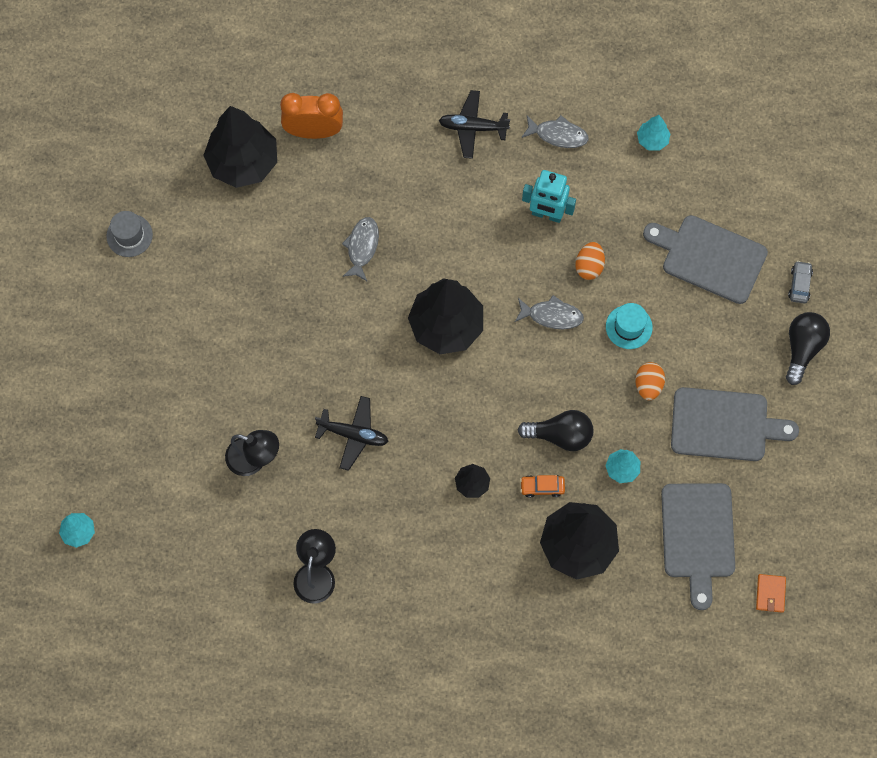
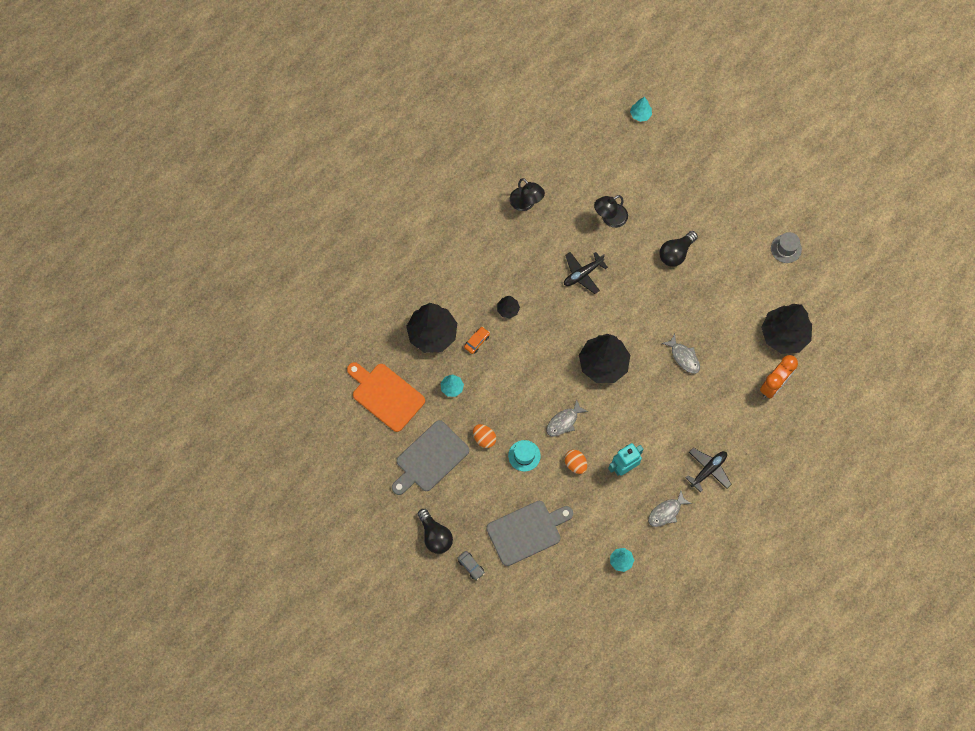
camera: 130 degrees right, 0 degrees up
(560, 435) = (496, 372): black light bulb -> black light bulb (676, 253)
(698, 536) = (386, 395): grey cutting board -> orange cutting board
(770, 593) = (327, 405): orange wallet -> none

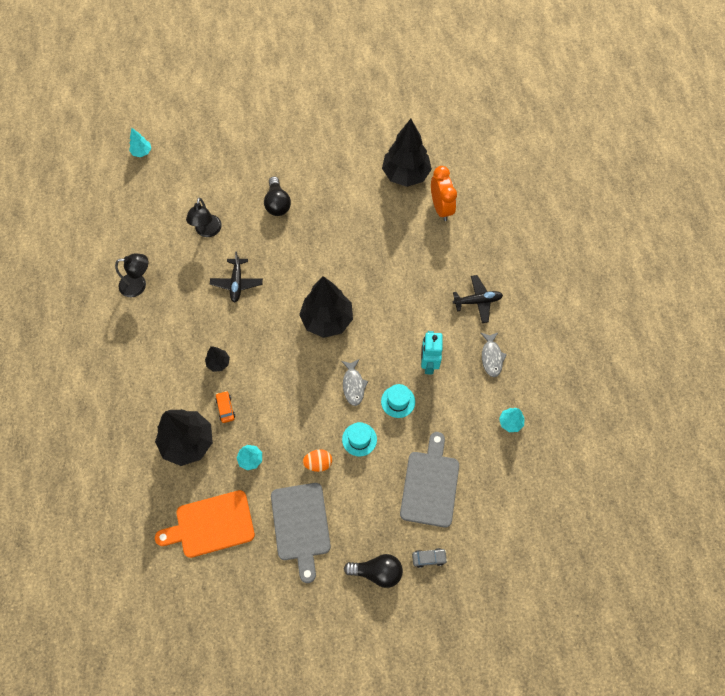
camera: 55 degrees left, 5 degrees down
(575, 464) = (398, 401): orange egg -> turquoise hat
(683, 357) = (368, 255): grey fish -> none
(708, 470) = (477, 301): black plane -> black plane turned 90 degrees clockwise
(786, 248) = (337, 128): grey hat -> none

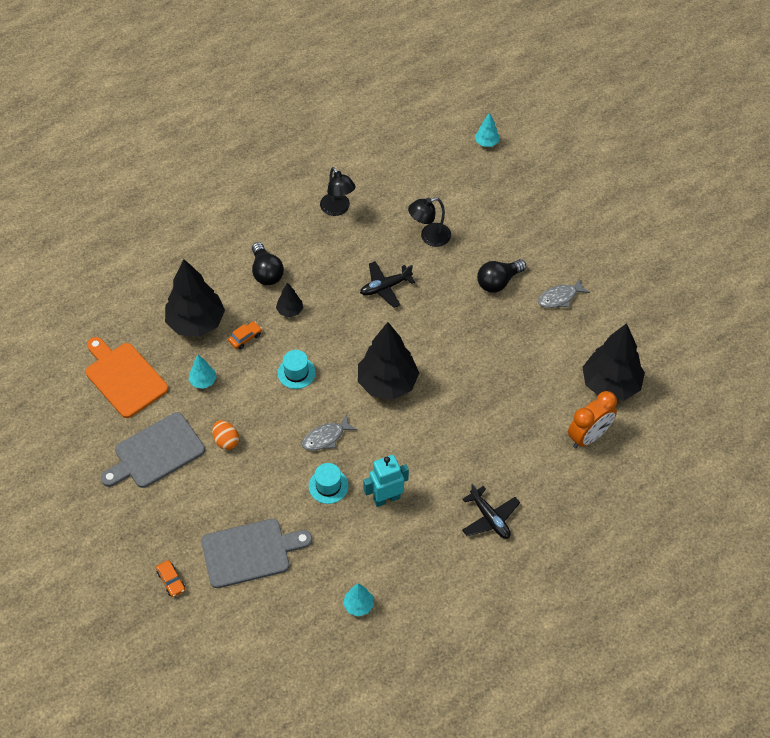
camera: 65 degrees right, 10 degrees down
(359, 439) = (269, 467): turquoise hat -> turquoise hat (296, 373)
(377, 572) = (137, 539): black light bulb -> black light bulb (266, 272)
(429, 558) = (171, 581): grey car -> orange car
(491, 357) = (427, 558): grey fish -> grey fish (560, 297)

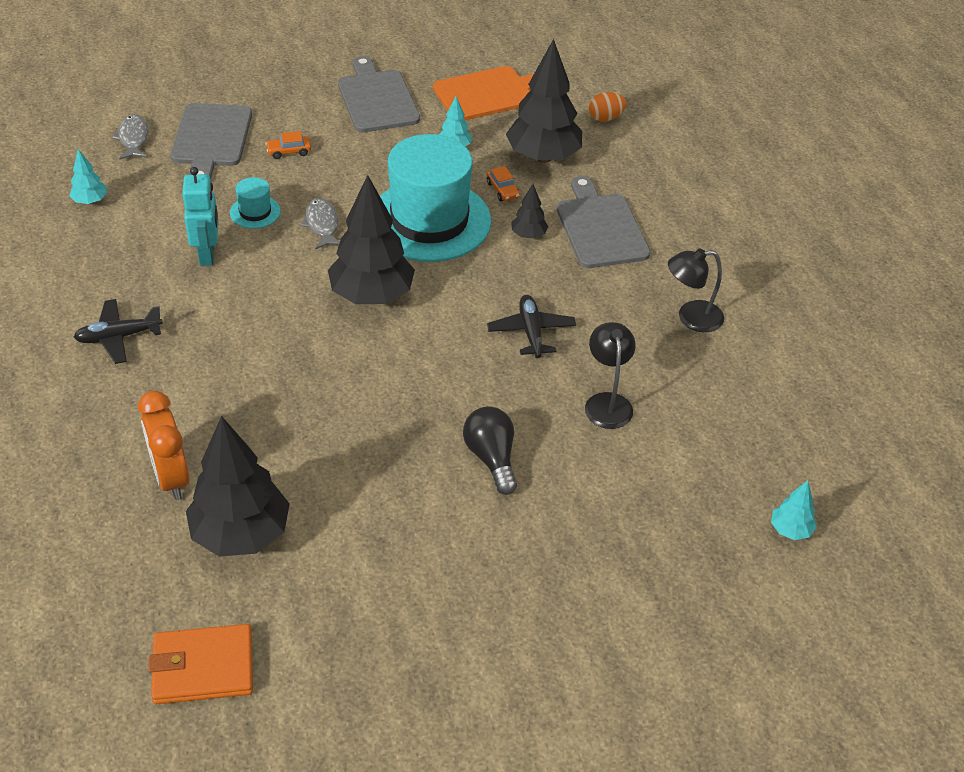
camera: 105 degrees right, 10 degrees down
(171, 581) = (216, 83): orange car -> orange car (289, 151)
(226, 441) = (363, 149): orange egg -> orange egg (605, 118)
(266, 272) = (600, 227): black light bulb -> grey cutting board
(296, 373) = (429, 220): turquoise hat -> turquoise hat, size x2.45
(560, 297) = (430, 525): grey fish -> grey fish (133, 138)
(699, 370) = (203, 667): none -> orange wallet

